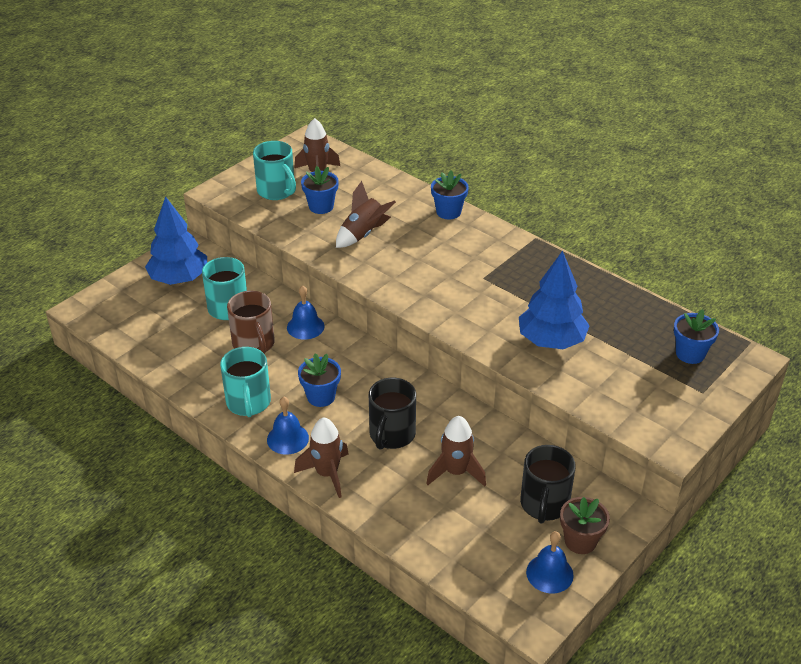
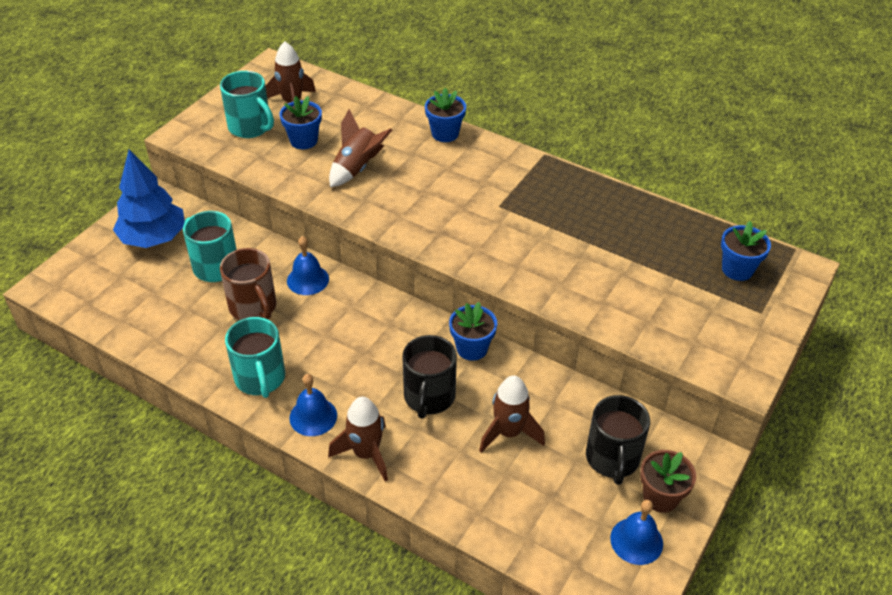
camera: 10 degrees left, 5 degrees up
(321, 396) = (341, 361): blue flower pot -> blue flower pot (472, 348)
(551, 341) = (588, 271): blue tree -> none

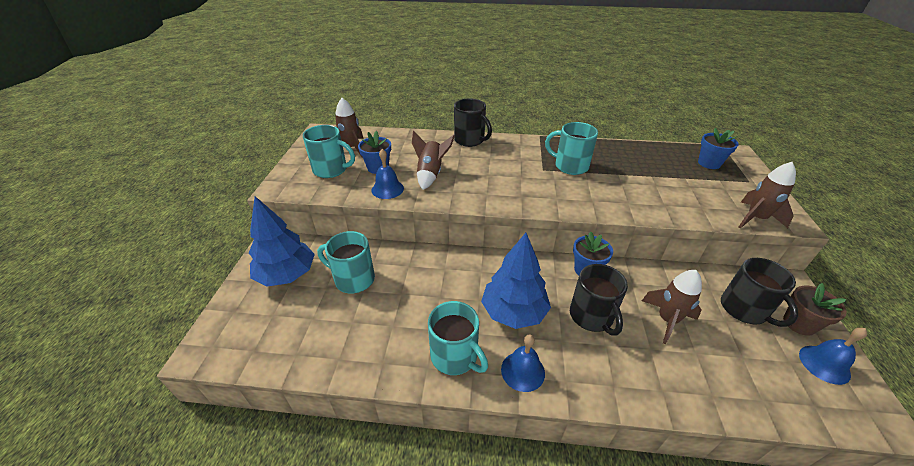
camera: 25 degrees left, 5 degrees down
(253, 307) = (407, 299): brown mug -> none
(308, 280) = (434, 264): blue bell -> blue bell (387, 189)
(351, 361) = (513, 312): none -> blue tree
(366, 454) = (589, 385): brown rocket -> brown rocket (755, 218)
(445, 134) = (470, 140): blue flower pot -> black mug
(538, 212) = (570, 166): none -> turquoise mug

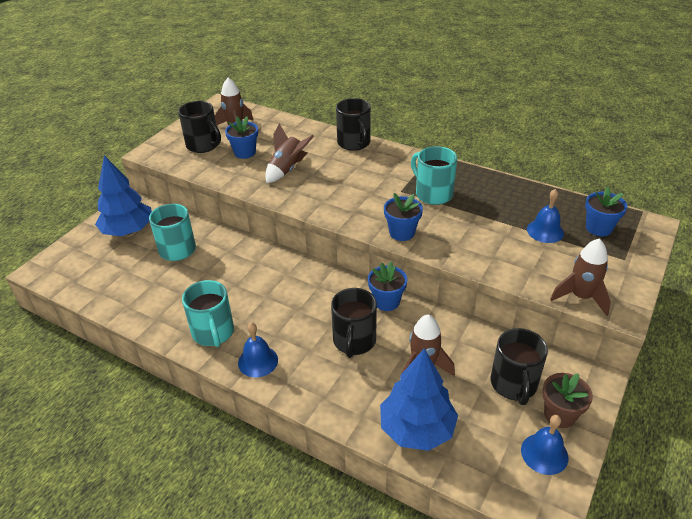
camera: 25 degrees right, 0 degrees up
(331, 170) = (203, 145): turquoise mug -> black mug
(387, 189) = (238, 175): blue bell -> blue bell (545, 231)
(513, 312) = (288, 315): blue tree -> blue tree (417, 429)
(577, 204) = (402, 233): none -> blue flower pot

